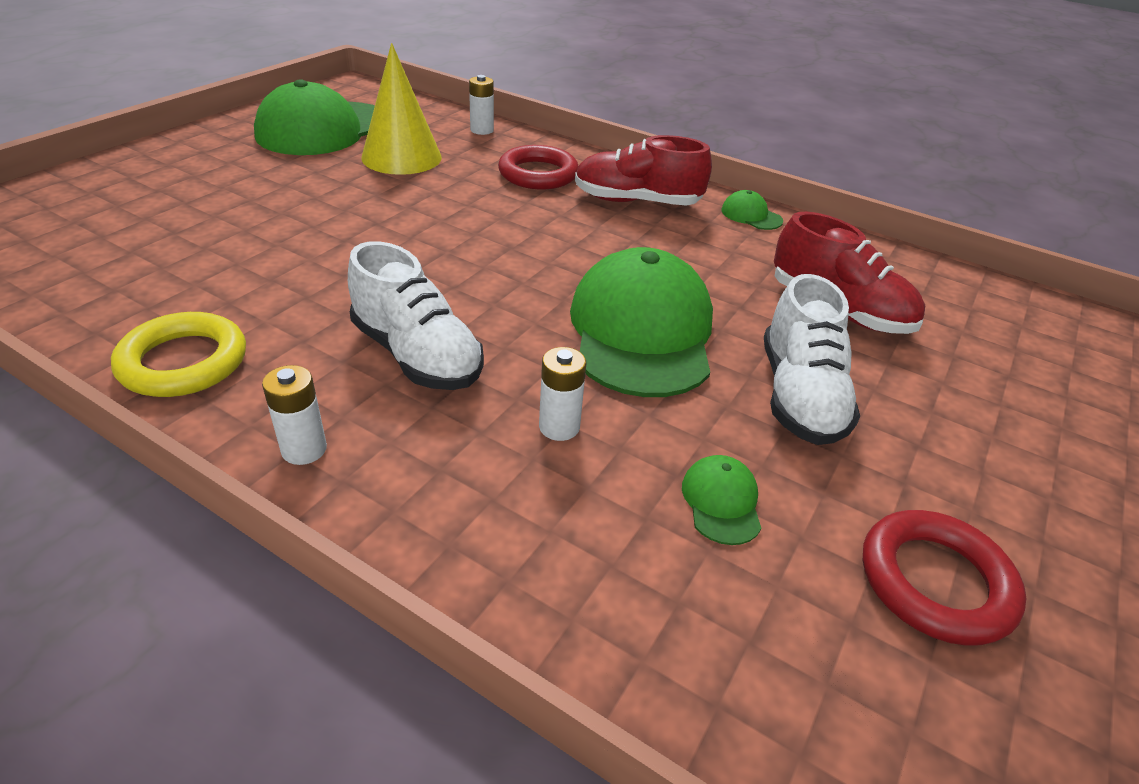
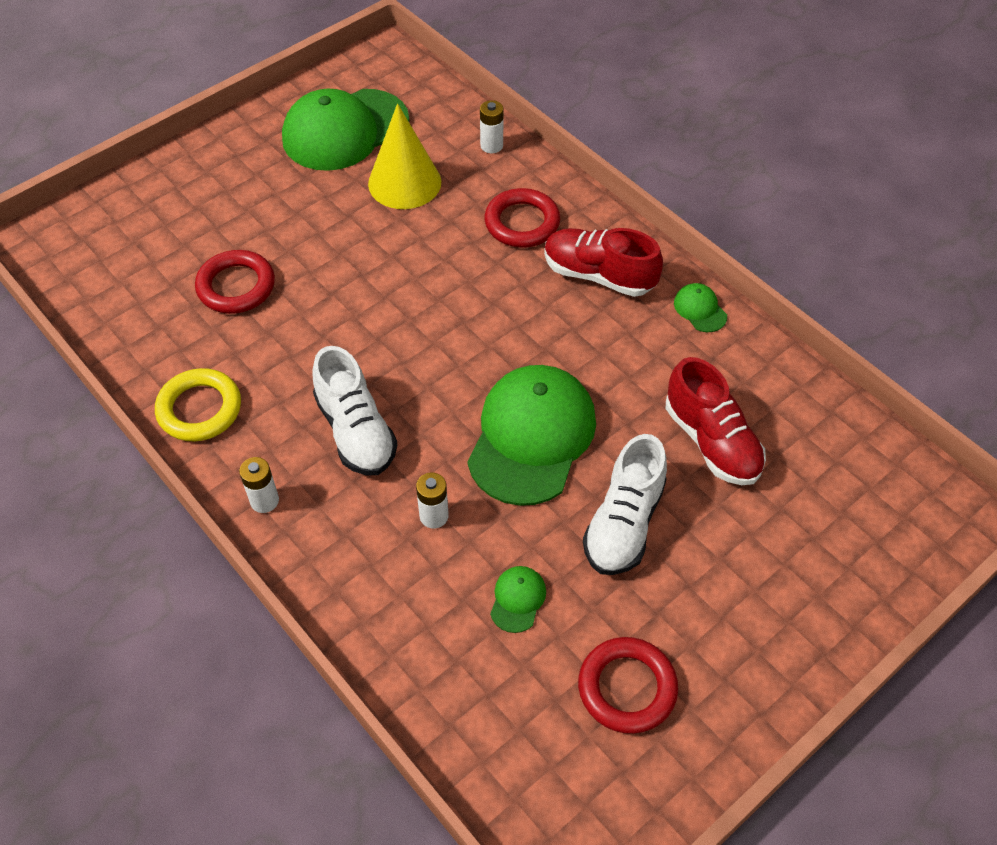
camera: 20 degrees right, 15 degrees up
(219, 245) = (236, 286): none -> red ring

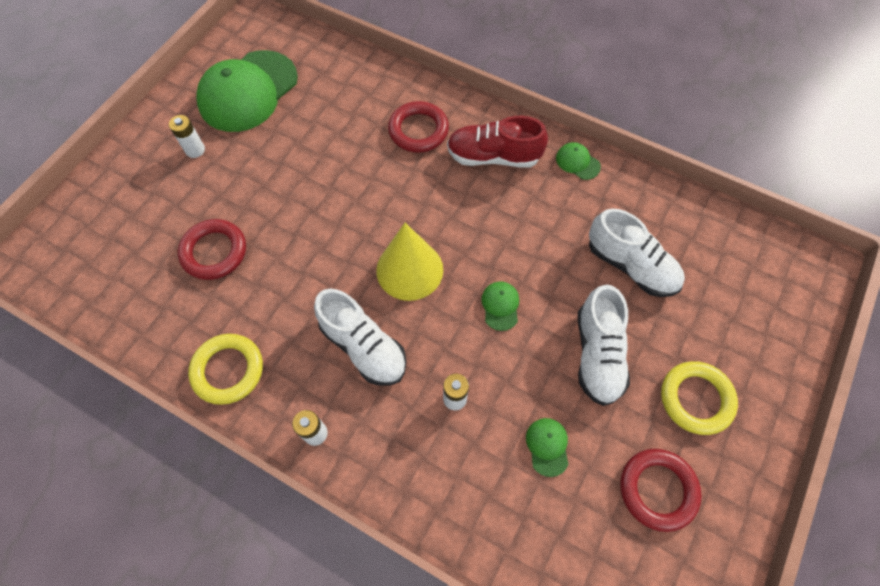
camera: 20 degrees left, 10 degrees up
(404, 182) = (314, 122): yellow cone -> yellow cone (409, 270)
(491, 145) = (368, 73): white battery -> white battery (195, 150)
(532, 437) = (500, 306): green cap -> green cap, size x0.41
(711, 441) = (631, 266): red shoe -> white shoe
(722, 609) = (696, 399): none -> yellow ring

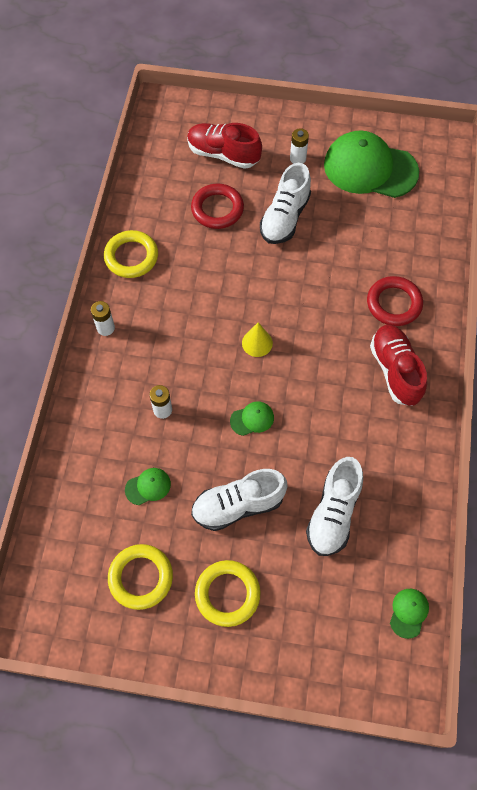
camera: 70 degrees right, 0 degrees up
(142, 220) = (223, 154): none -> red shoe
(363, 347) = (180, 334): white shoe -> white shoe (285, 218)
(409, 270) = (257, 343): yellow cone -> yellow cone, size x0.55
(577, 162) = (423, 442): green cap -> green cap (408, 613)
(657, 490) = (141, 577): red ring -> yellow ring

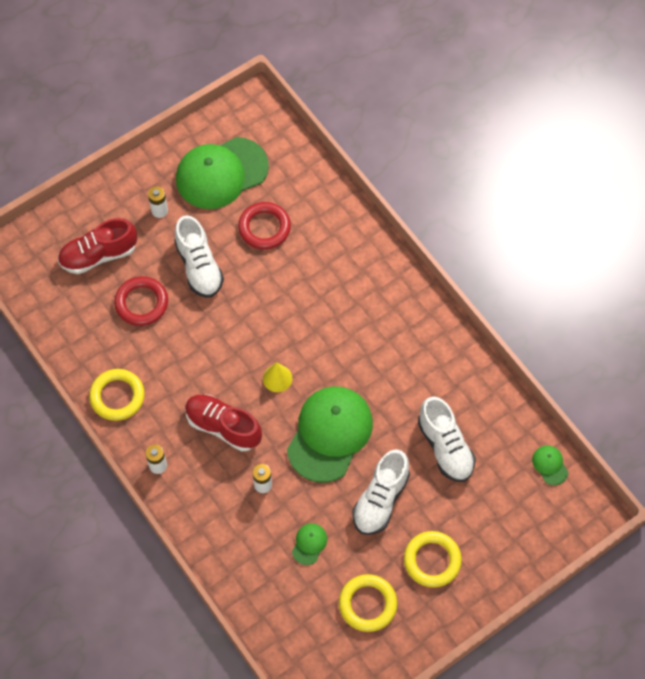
camera: 45 degrees left, 0 degrees up
(252, 419) = (330, 434): green cap -> green cap, size x2.45
(394, 303) = (341, 265): red ring -> red ring (264, 228)
(395, 370) = (389, 313): red shoe -> red shoe (223, 427)

